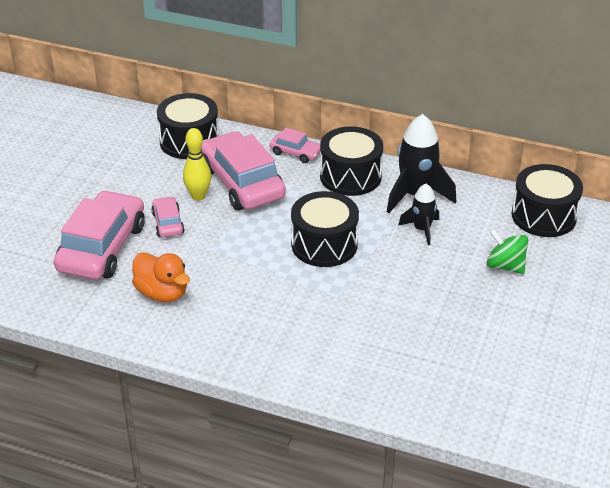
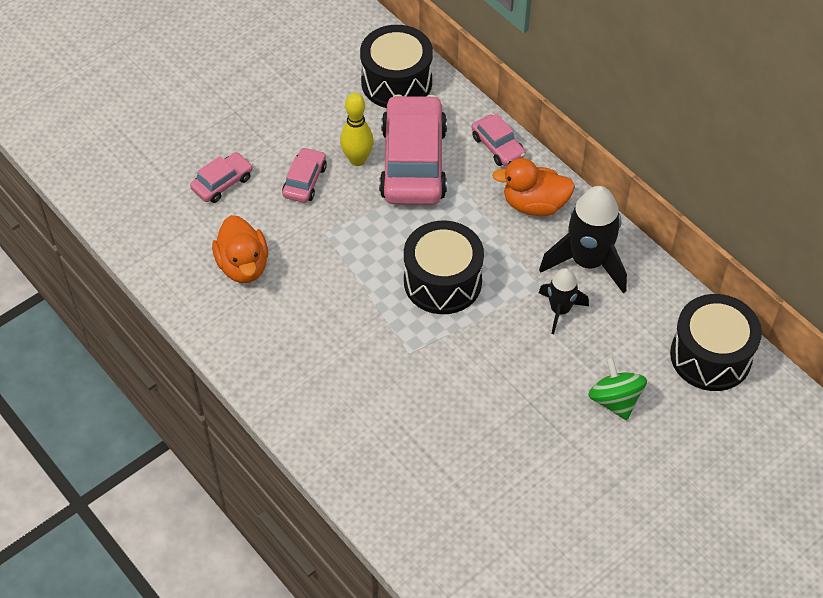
camera: 30 degrees right, 15 degrees up
(102, 248) = (222, 183): pink car -> pink car, size x0.48
(350, 176) = (534, 204): black drum -> orange duck

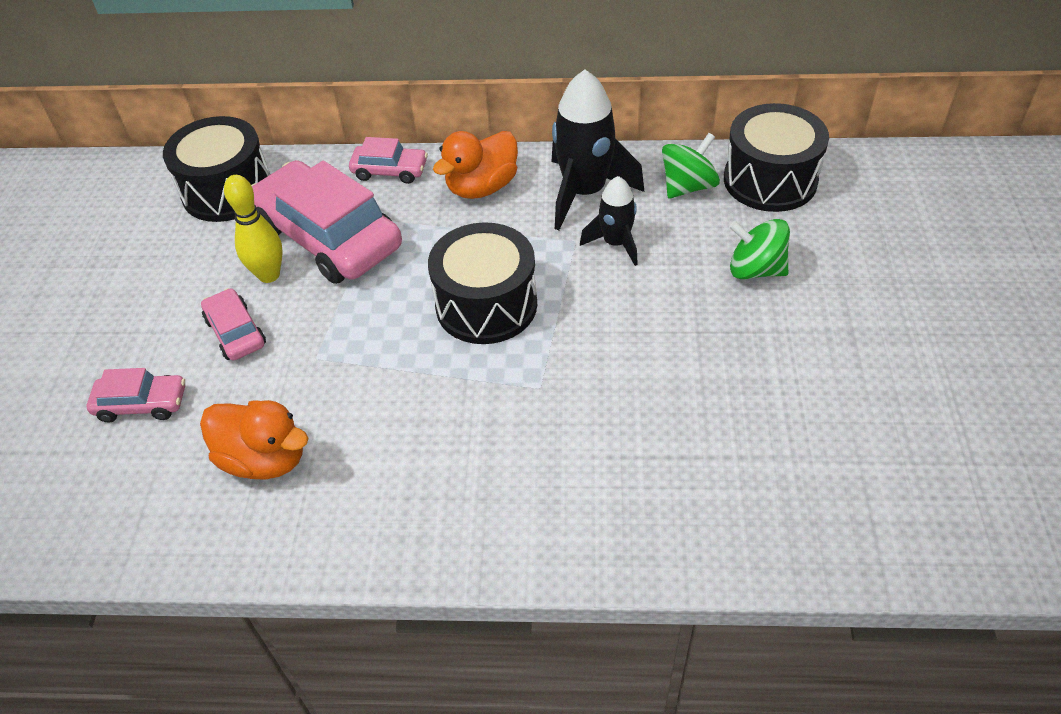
camera: 45 degrees left, 5 degrees down
(222, 183) = (142, 404): pink car -> pink car turned 90 degrees clockwise
(654, 314) = (688, 186): none -> green spinning top

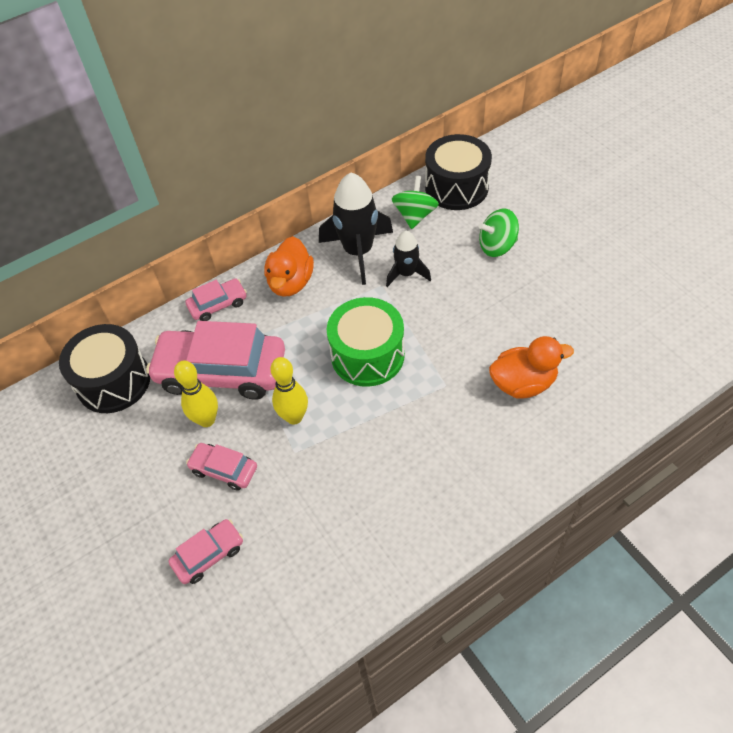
camera: 35 degrees left, 5 degrees up
(264, 459) = (327, 533): orange duck -> orange duck (523, 383)
(350, 323) = (294, 417): none -> yellow bowling pin
(486, 305) = (367, 355): black drum -> green drum

